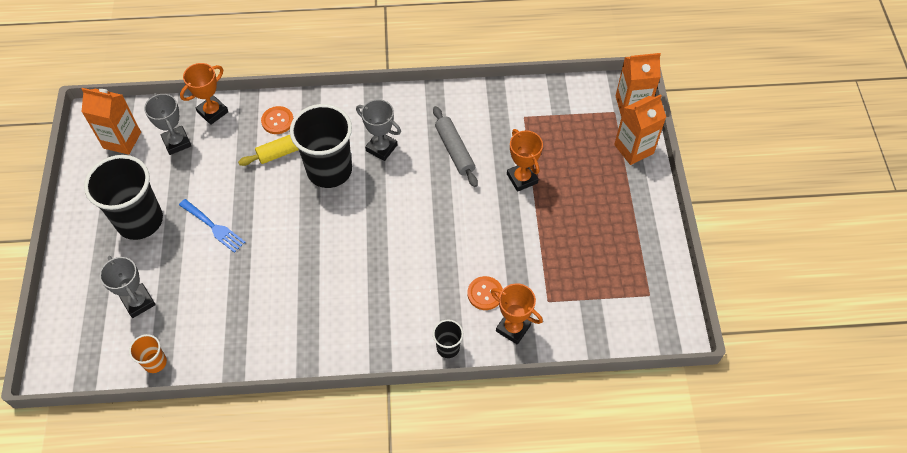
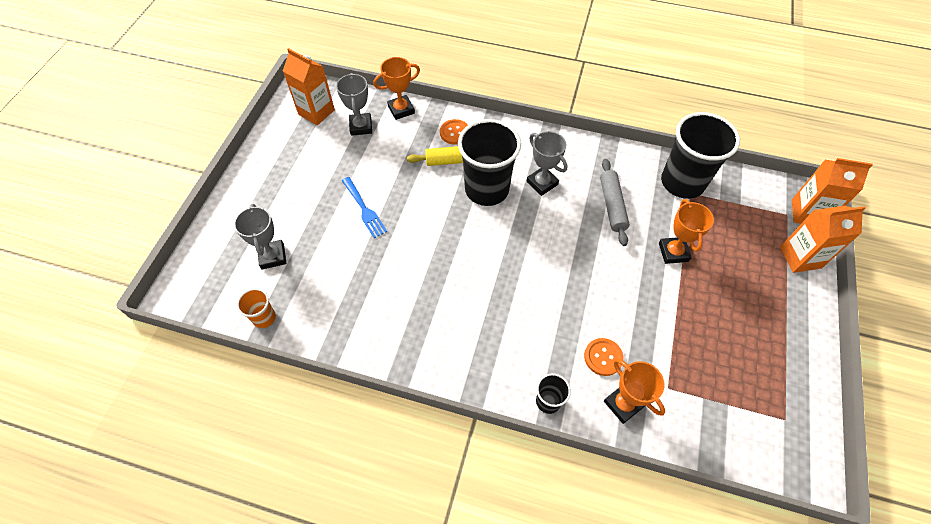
camera: 20 degrees right, 0 degrees up
(140, 220) = (303, 184): black cup -> black cup (682, 182)

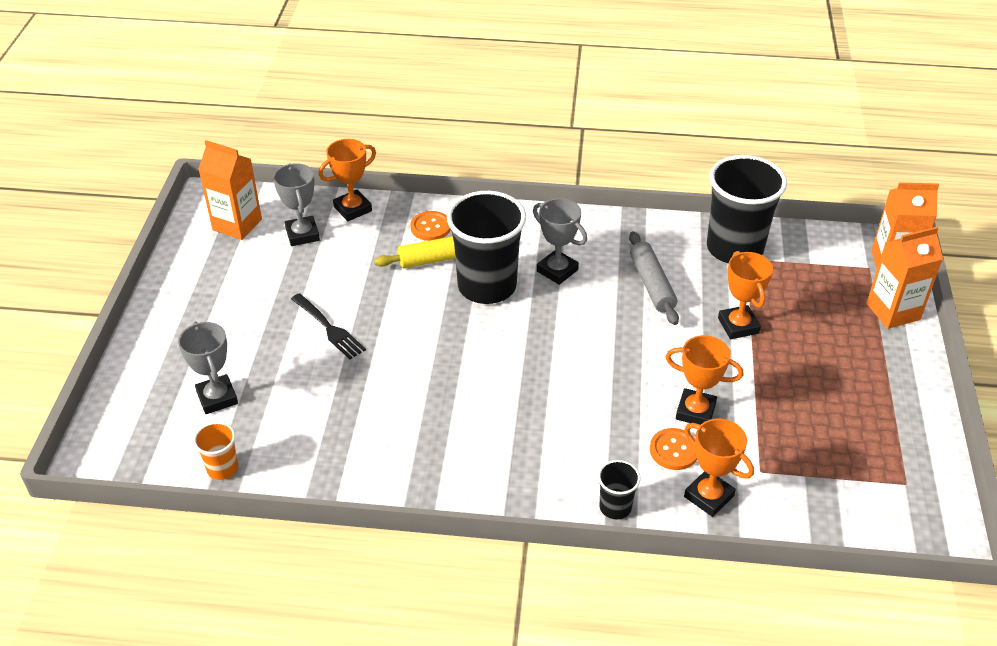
camera: 10 degrees left, 15 degrees down
(364, 209) = (329, 328): blue fork -> black fork
(626, 325) = (695, 411): none -> orange trophy

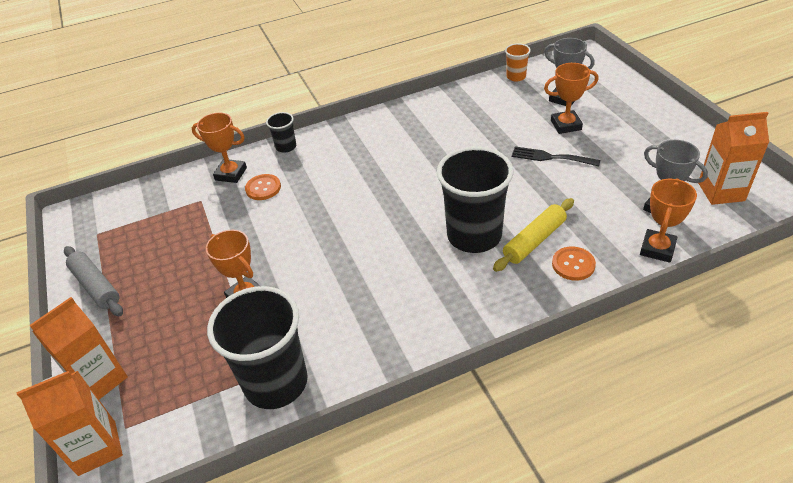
camera: 155 degrees right, 0 degrees up
(557, 270) = (429, 276): grey trophy -> none
(652, 284) = (339, 302): grey rolling pin -> grey rolling pin (96, 286)
(695, 411) = (258, 217): orange trophy -> orange trophy (566, 125)

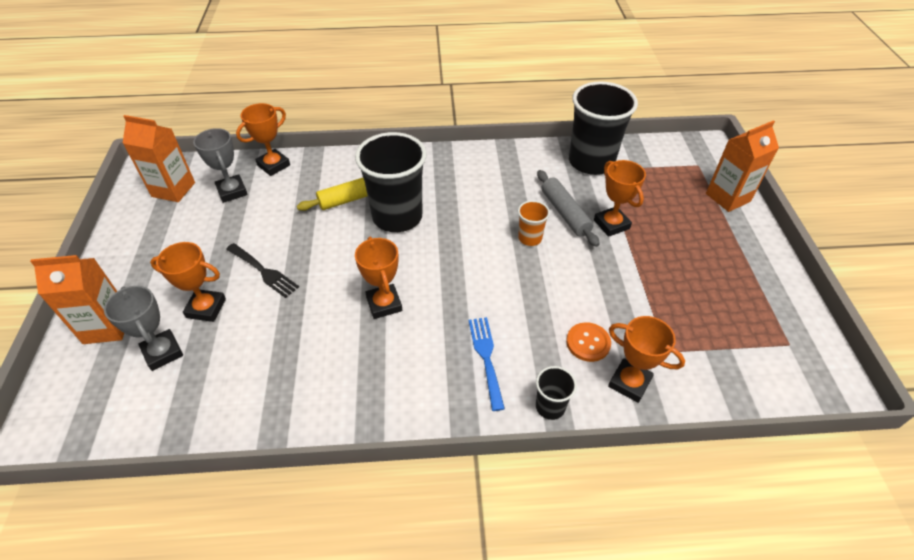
camera: 165 degrees left, 5 degrees up
(96, 286) = (763, 277): grey rolling pin -> grey rolling pin (565, 213)
(97, 448) = (714, 159): orange carton -> orange carton (107, 327)
(339, 158) = (486, 357): none -> blue fork
(434, 166) = (384, 304): none -> orange trophy
(516, 77) = (171, 425): orange cup -> orange cup (530, 238)
(573, 264) = (342, 173): orange button -> none

